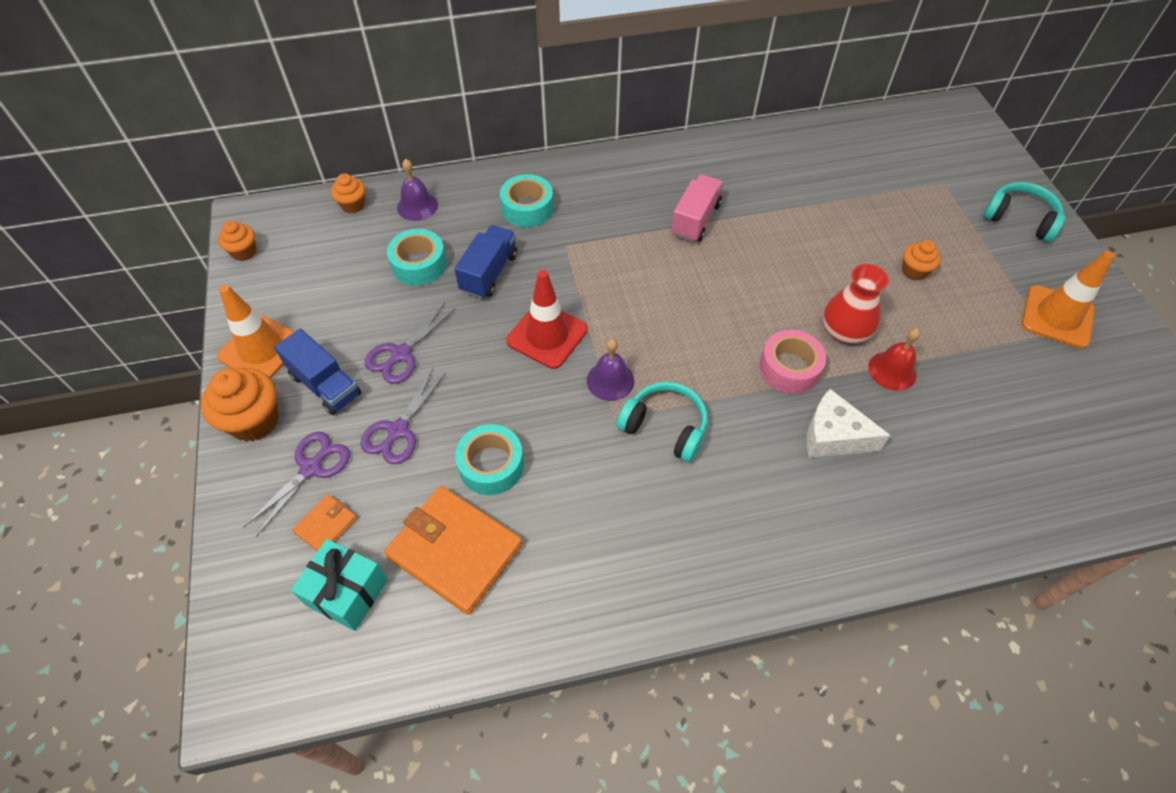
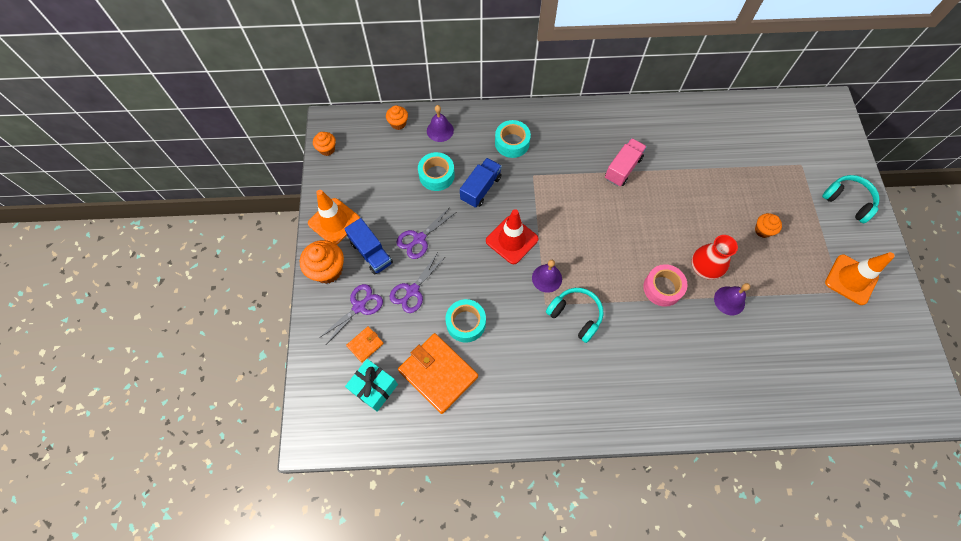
camera: 10 degrees right, 10 degrees up
(833, 436) = (680, 339): white cheese -> none
(892, 370) = (729, 300): red bell -> purple bell

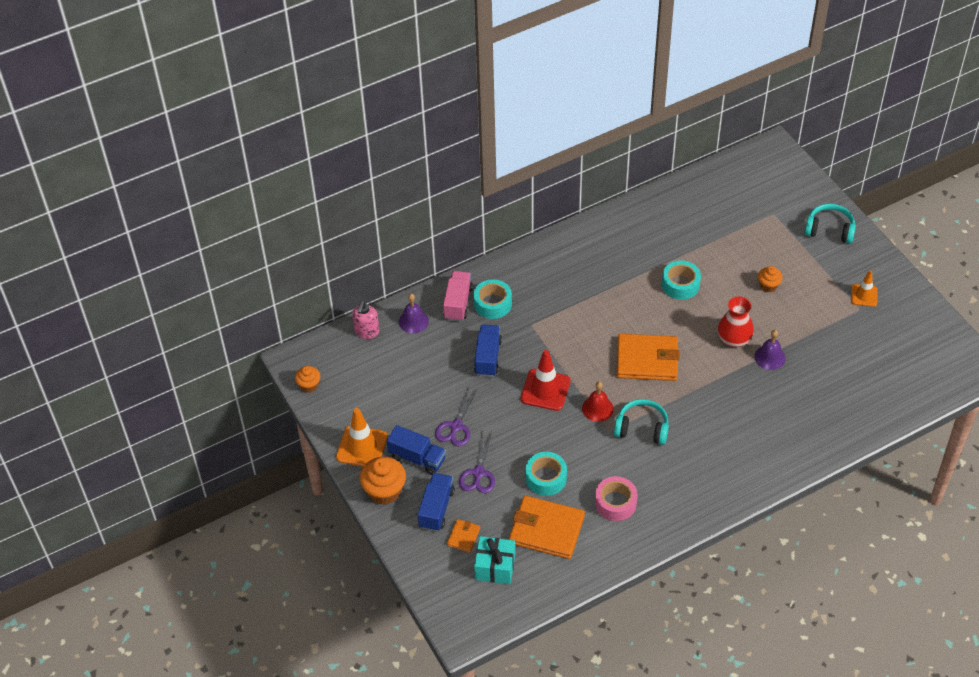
camera: 25 degrees left, 15 degrees down
(359, 307) = (436, 509): purple scissors -> blue truck
(398, 123) = (367, 332): orange cupcake -> pink soap dispenser
(436, 175) = (437, 363): turquoise tape -> turquoise tape (680, 284)
(547, 278) = (597, 408): purple bell -> red bell
(615, 252) = (647, 360): none -> orange wallet
(623, 168) = (613, 284): pink truck -> pink truck (458, 303)
(662, 288) = (706, 372): pink tape -> pink tape (615, 503)
(851, 279) = (864, 295): orange traffic cone -> orange traffic cone, size x0.62

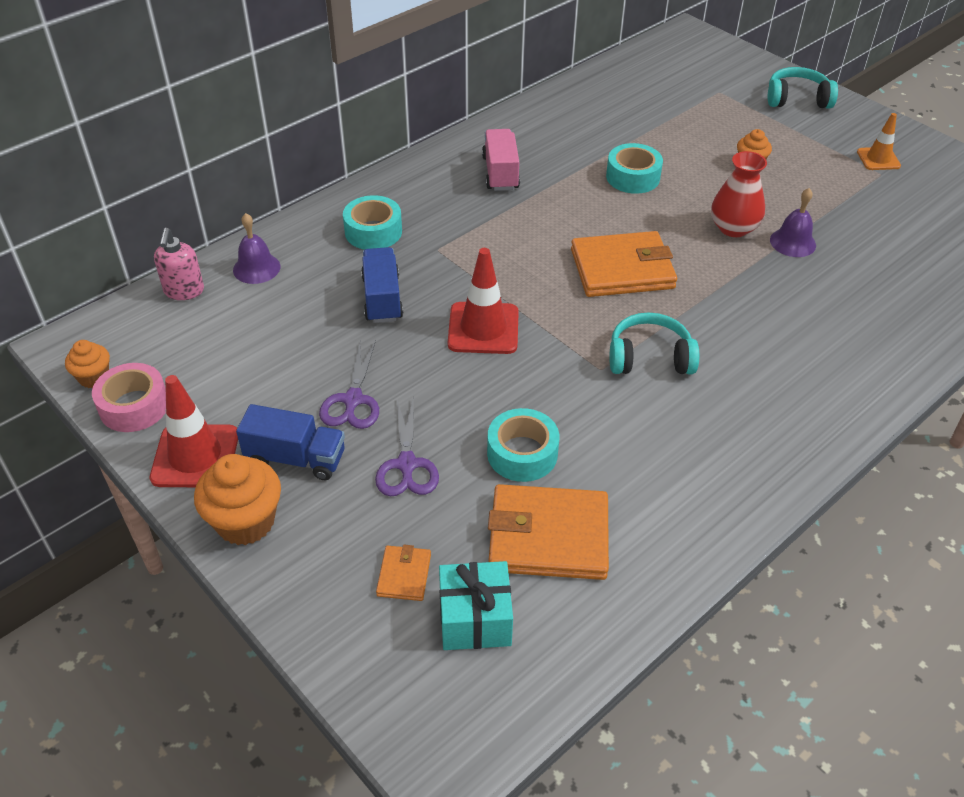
camera: 15 degrees left, 5 degrees down
(362, 447) = (195, 456): orange traffic cone -> red traffic cone
(436, 509) = (345, 535): blue truck -> none
(458, 303) = (321, 237): pink truck -> pink truck (500, 173)
(597, 408) = (572, 341): red bell -> none
(615, 503) = (650, 473): pink tape -> pink tape (134, 406)

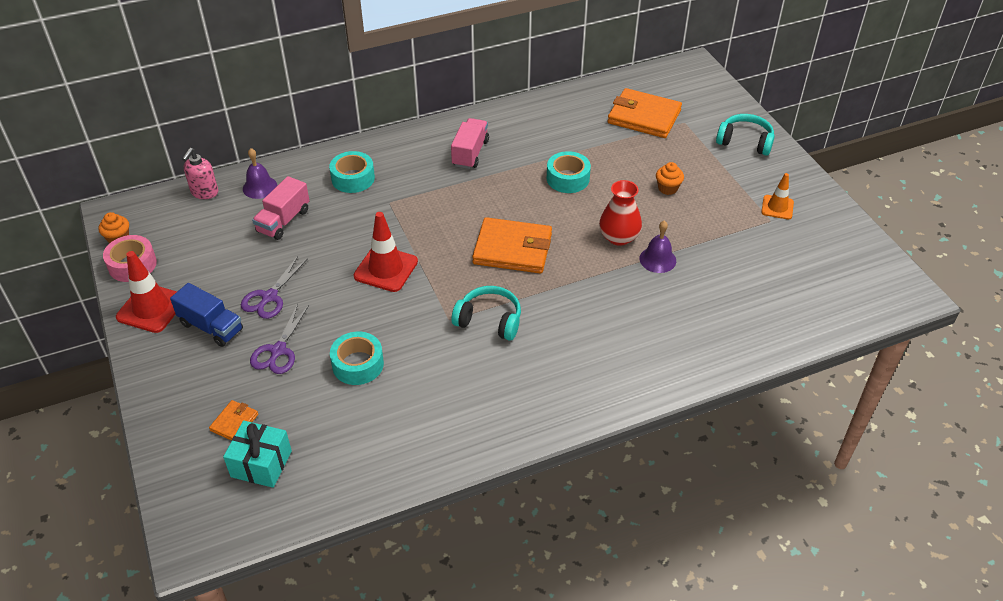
camera: 20 degrees right, 0 degrees up
(245, 521) = (158, 359): orange cupcake -> none
(314, 302) = (283, 221): none -> pink truck
(382, 298) = (330, 230): blue truck -> none
(548, 536) = (340, 425): orange wallet -> orange wallet (644, 117)

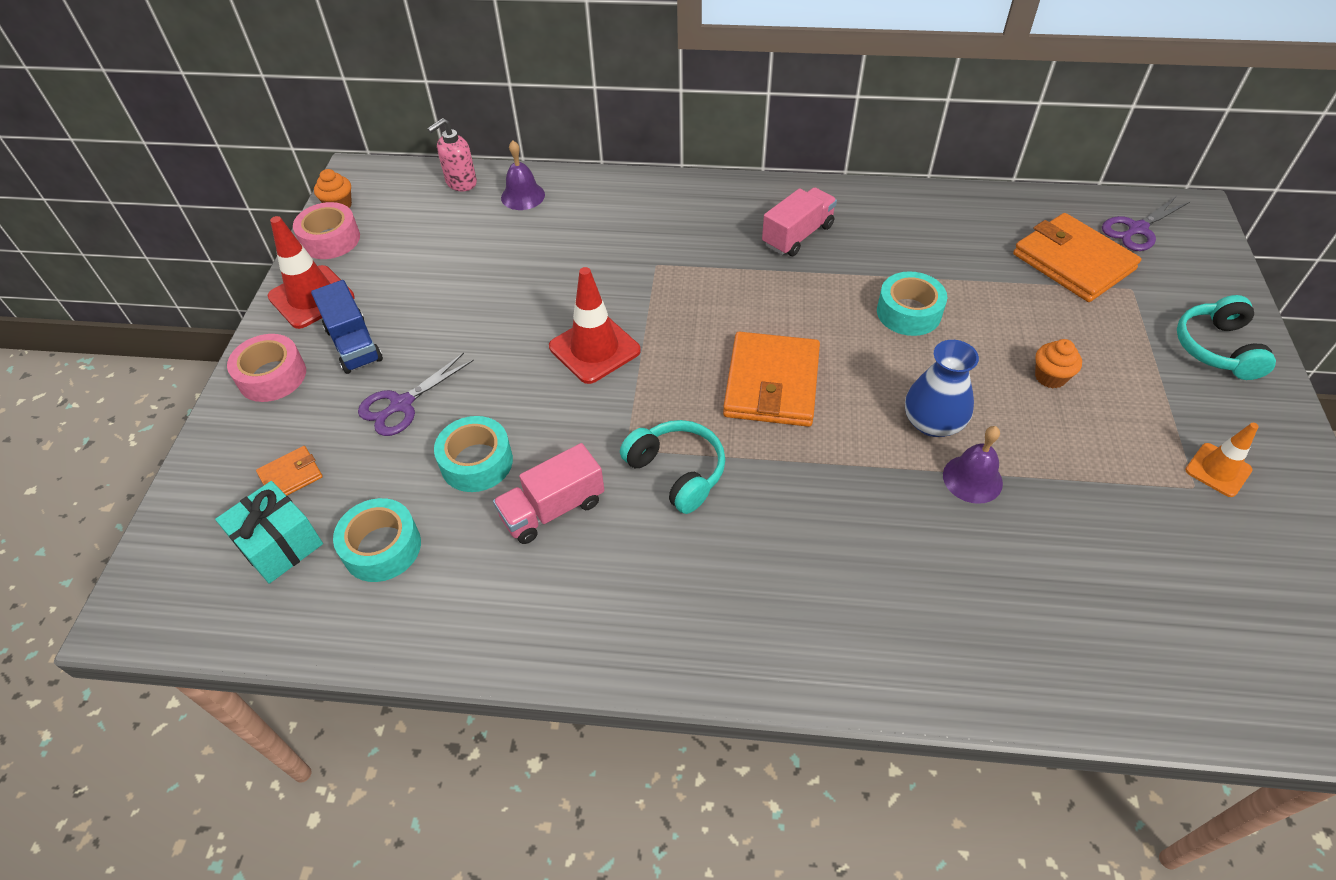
camera: 30 degrees right, 5 degrees up
(166, 369) = (272, 376): none -> pink tape
(269, 297) = (440, 332): purple scissors -> purple scissors (1137, 229)
(283, 221) = (520, 245): pink truck -> pink truck (553, 509)
(353, 178) = (633, 220): turquoise tape -> turquoise tape (382, 547)
(512, 249) = (771, 383): orange wallet -> orange wallet turned 60 degrees clockwise
(618, 237) = (932, 422): red vase -> blue vase
(745, 142) = (1216, 348): turquoise headphones -> turquoise headphones turned 135 degrees counterclockwise

